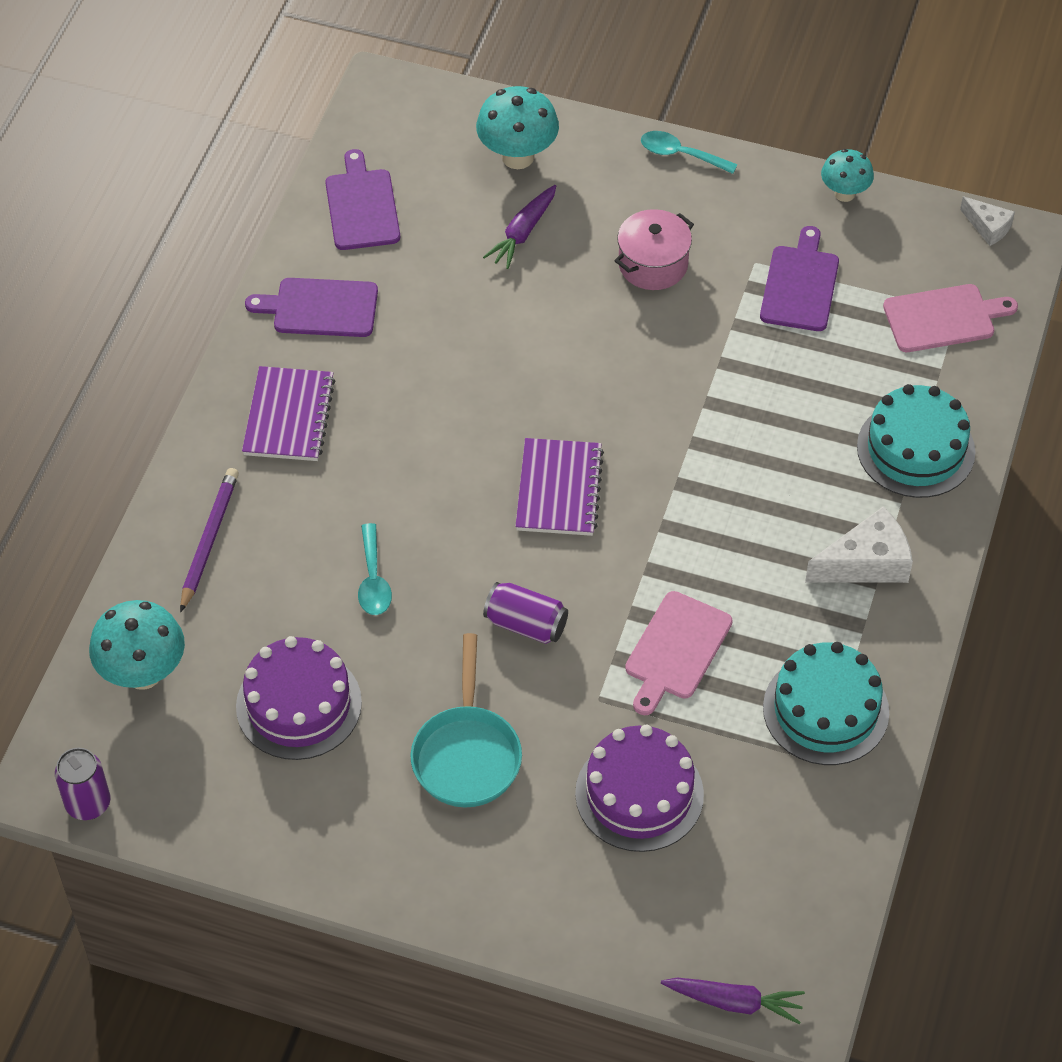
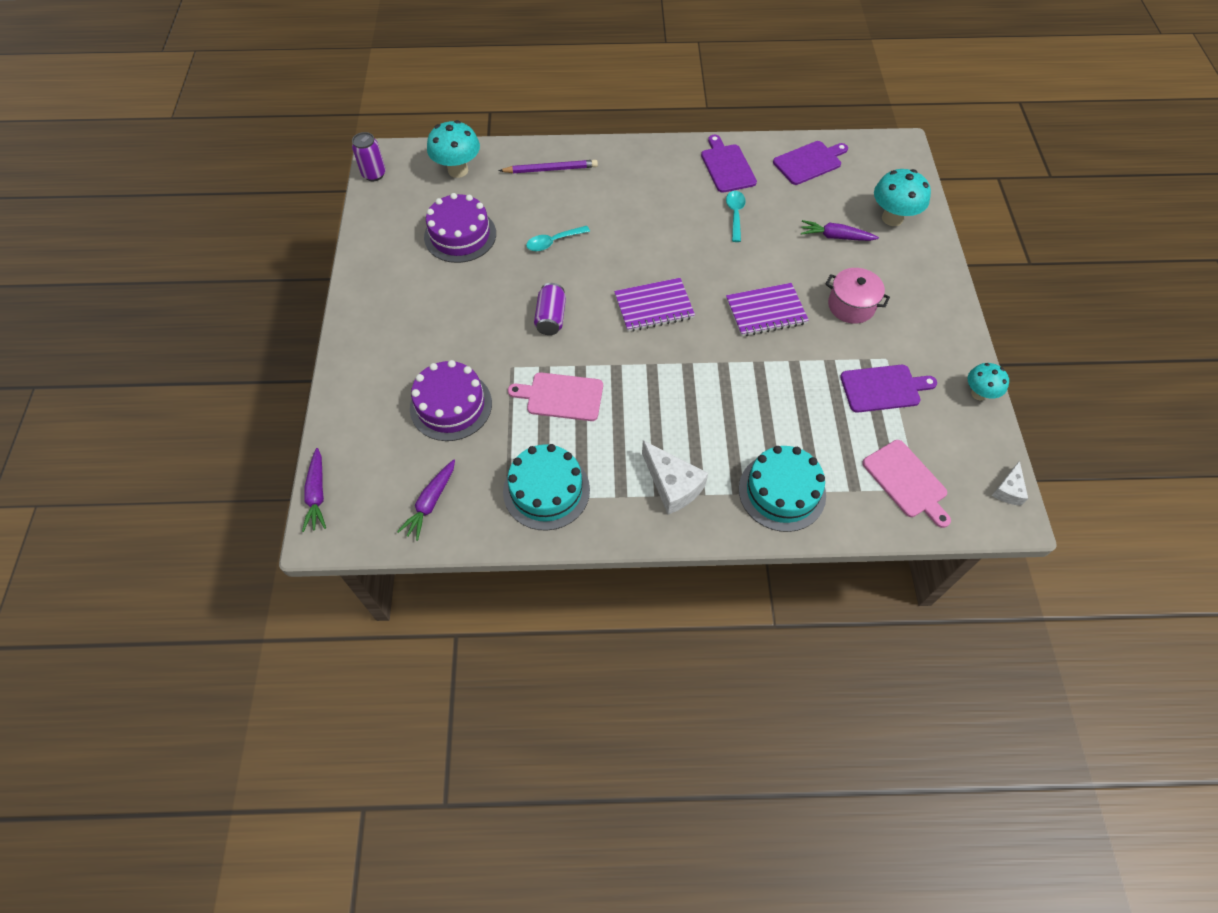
camera: 70 degrees right, 5 degrees up
(289, 416) = (646, 176): purple notebook -> purple notebook (766, 311)
(467, 754) = (452, 316): turquoise pan -> none
(680, 154) = (950, 296): turquoise spoon -> turquoise spoon (735, 214)
(798, 856) = (430, 503): none -> purple carrot

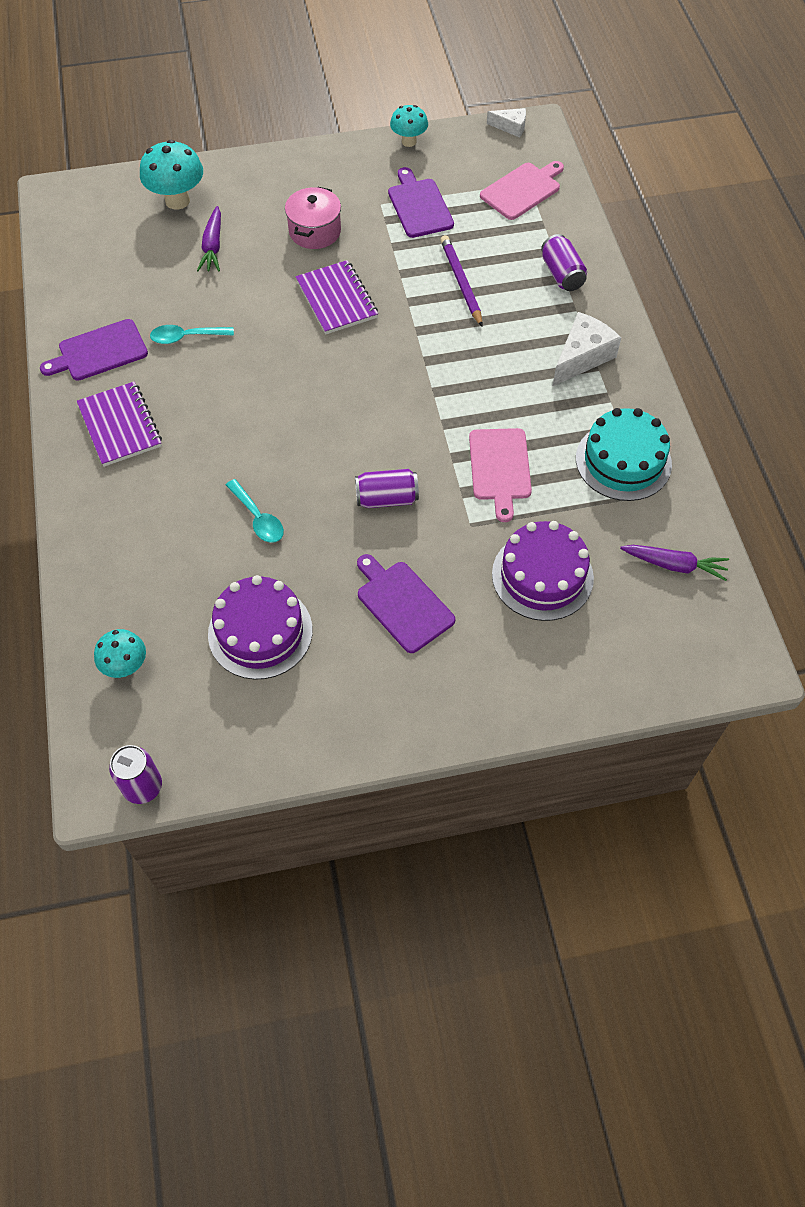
camera: 100 degrees left, 0 degrees up
(317, 494) = (704, 686): purple carrot -> none
(458, 170) = (126, 666): turquoise mushroom -> turquoise mushroom, size x0.63
(551, 169) = (116, 546): purple pencil -> purple pencil (461, 282)
(654, 306) = (349, 399): purple notebook -> purple notebook (120, 426)
(782, 492) = (562, 274): turquoise cake -> purple can
(809, 162) = (86, 273): purple cutting board -> purple cutting board (402, 604)

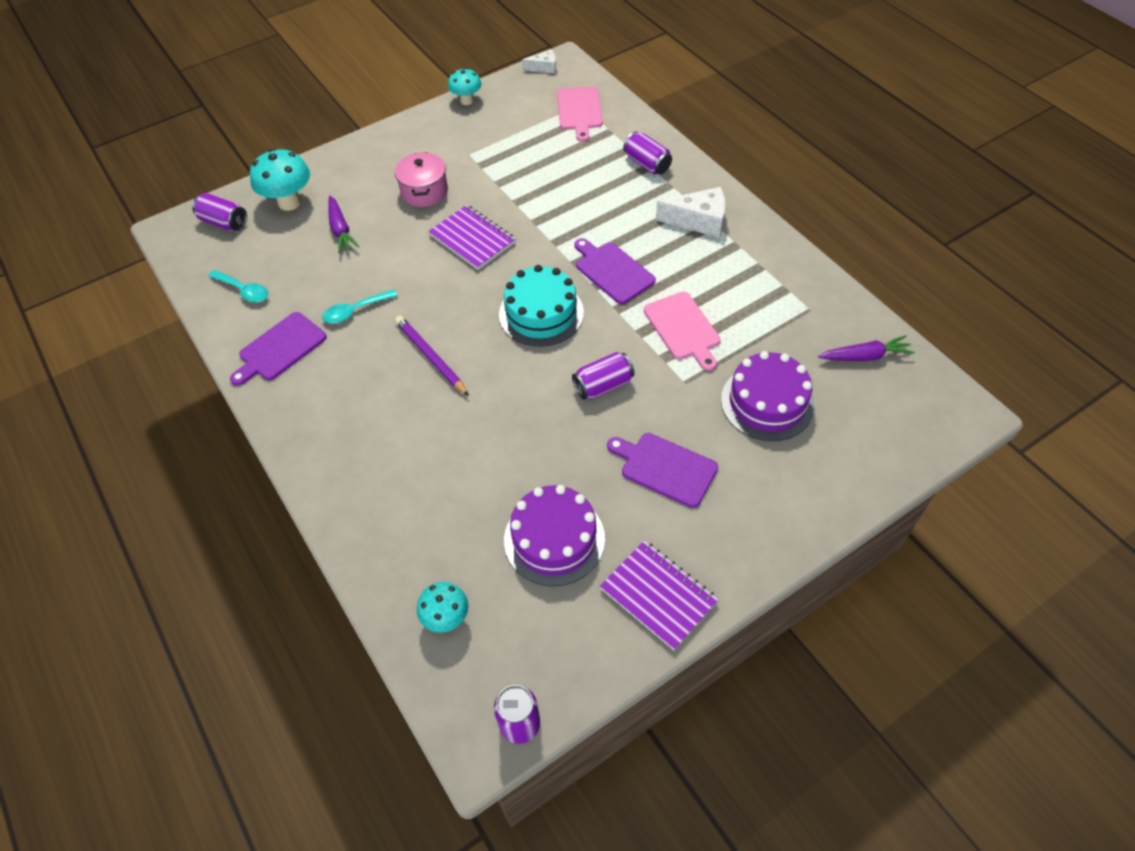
camera: 20 degrees left, 5 degrees down
(106, 202) = (224, 222): none -> purple can
(120, 426) = (332, 406): purple notebook -> purple notebook (658, 596)
(258, 518) = (500, 441): turquoise spoon -> turquoise spoon (244, 290)
(419, 206) = (502, 146): purple cutting board -> purple cutting board (612, 271)
(461, 282) = (569, 194): purple pencil -> purple pencil (431, 357)
(522, 190) = (579, 111): pink cutting board -> pink cutting board turned 150 degrees clockwise
(582, 357) = (699, 221): white cheese -> white cheese turned 75 degrees clockwise
(623, 461) = (777, 289): turquoise cake -> turquoise cake (541, 313)

